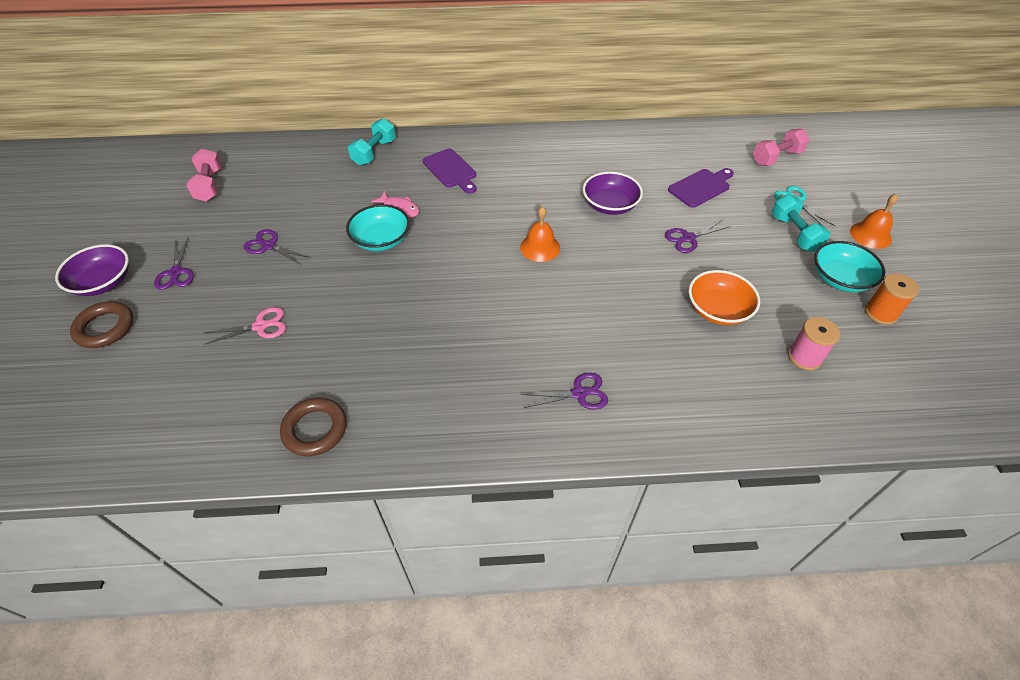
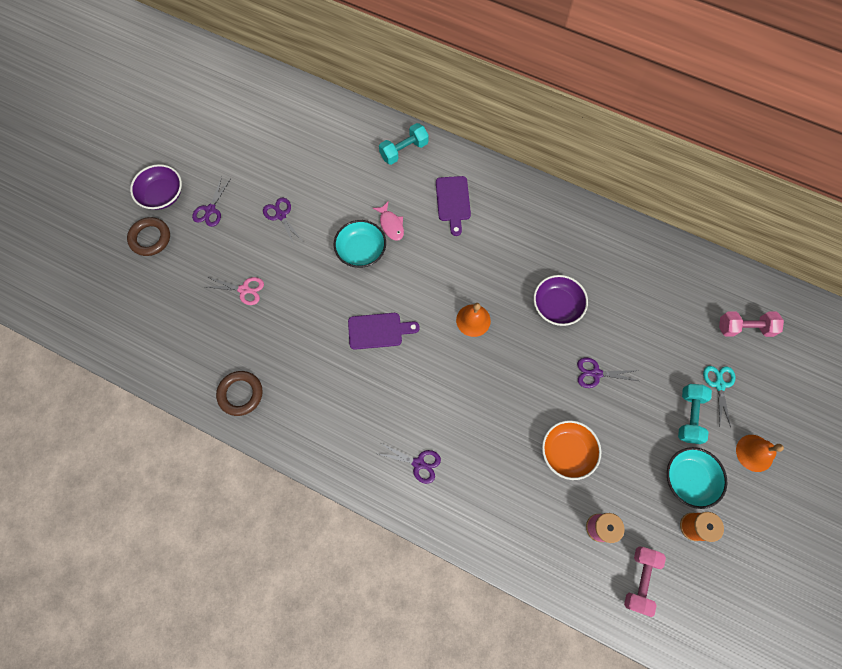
camera: 30 degrees right, 20 degrees up
(209, 185) = (266, 128): pink dumbbell -> pink dumbbell (640, 579)
(701, 187) = (648, 326): purple cutting board -> purple cutting board (378, 331)

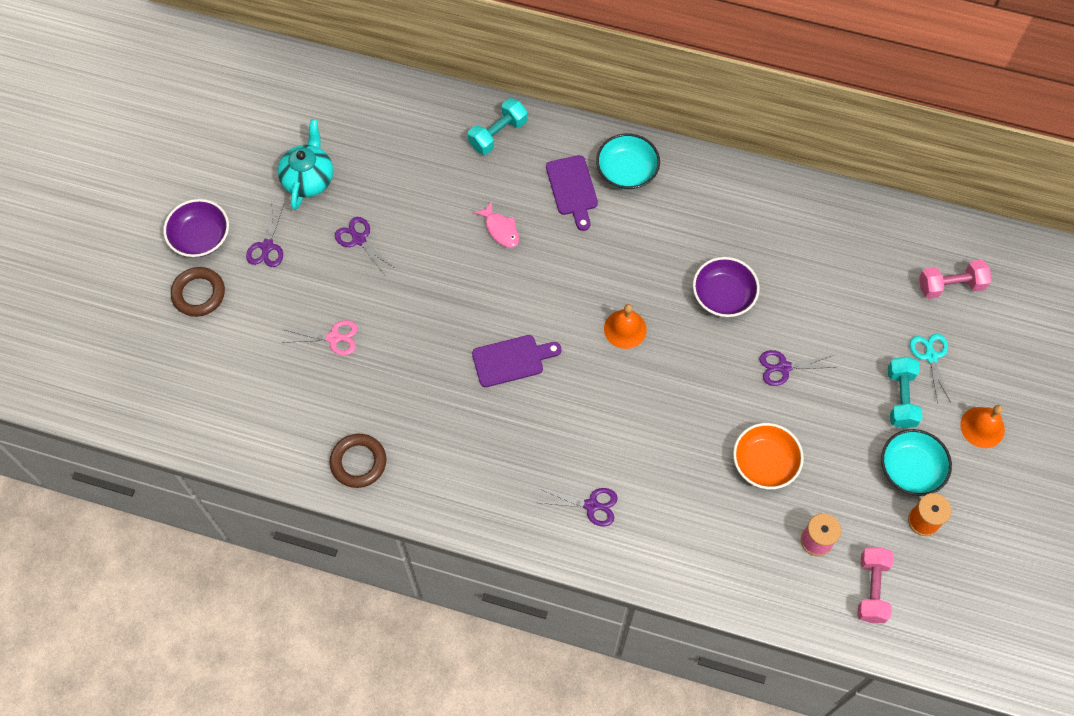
camera: 10 degrees left, 5 degrees down
(253, 163) = (308, 179): none -> turquoise teapot
(361, 250) = (470, 267): turquoise bowl -> turquoise bowl (626, 171)

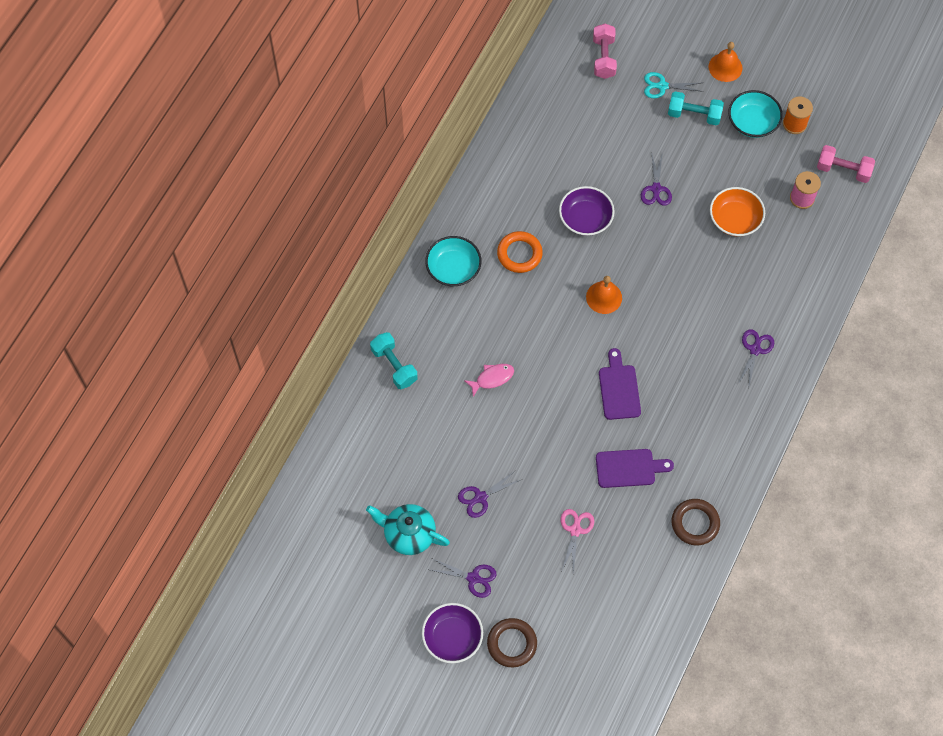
camera: 80 degrees left, 0 degrees up
(572, 189) = (463, 314): purple cutting board -> purple cutting board (629, 468)
(660, 233) = (519, 254): none -> orange ring

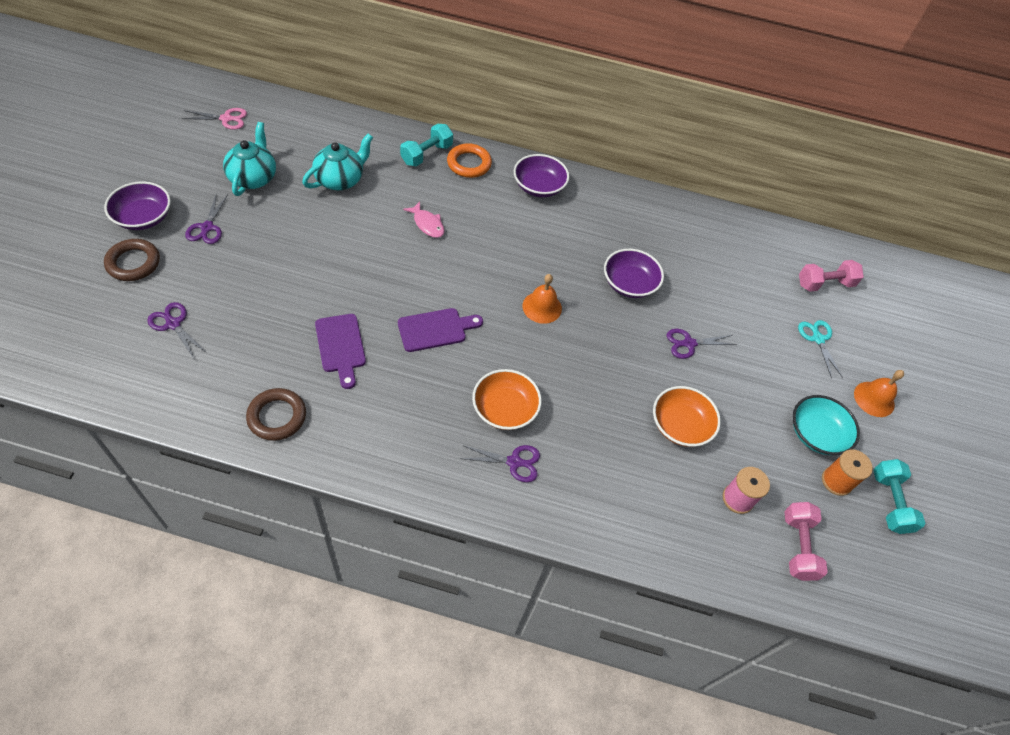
camera: 70 degrees right, 10 degrees down
(421, 451) = (340, 180): none -> turquoise teapot
(453, 268) = (539, 186): turquoise bowl -> purple bowl
(480, 497) = (296, 226): purple scissors -> purple scissors (173, 324)
(519, 254) = (570, 234): orange ring -> orange ring (469, 164)
(575, 530) = (263, 305): pink scissors -> pink scissors (226, 119)
(694, 115) = (797, 372): turquoise dumbbell -> turquoise dumbbell (889, 502)
(706, 347) = (505, 409): none -> orange bowl

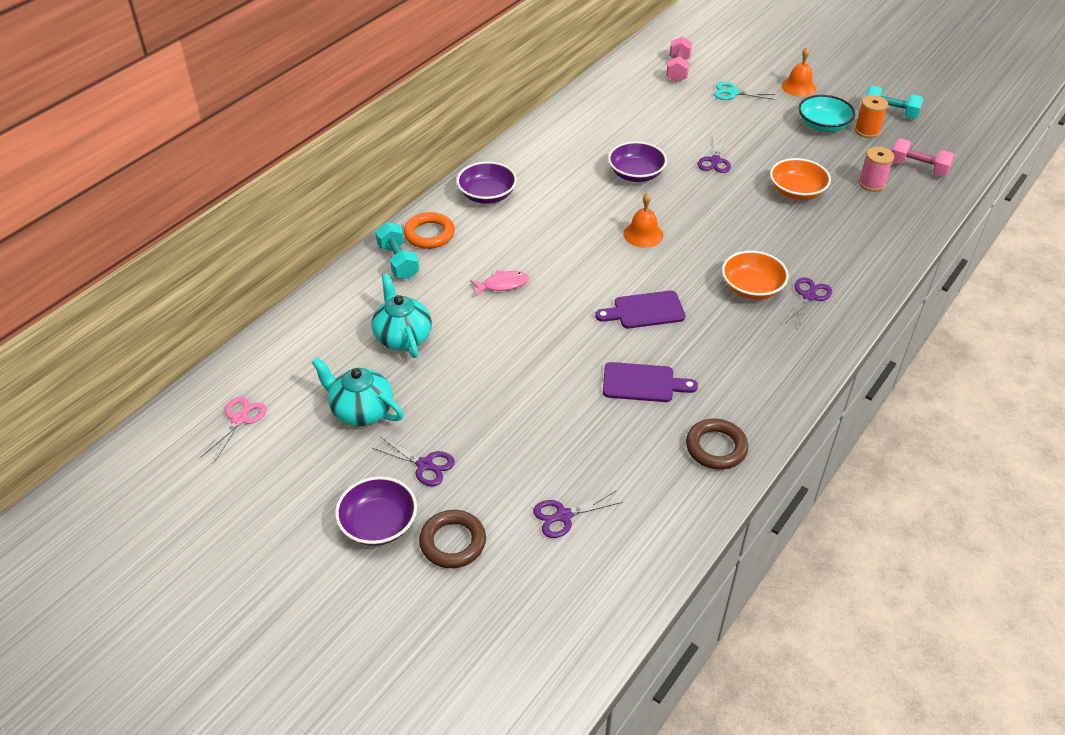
camera: 60 degrees left, 10 degrees down
(435, 329) = (645, 310): purple cutting board -> purple cutting board turned 105 degrees counterclockwise

